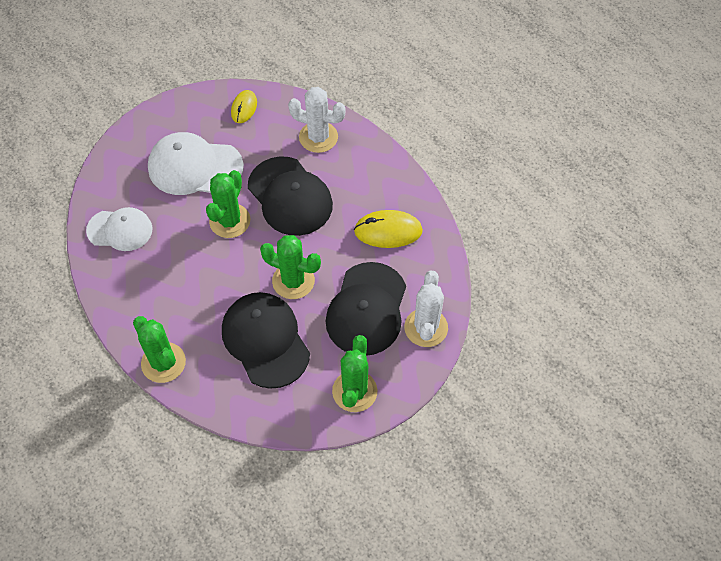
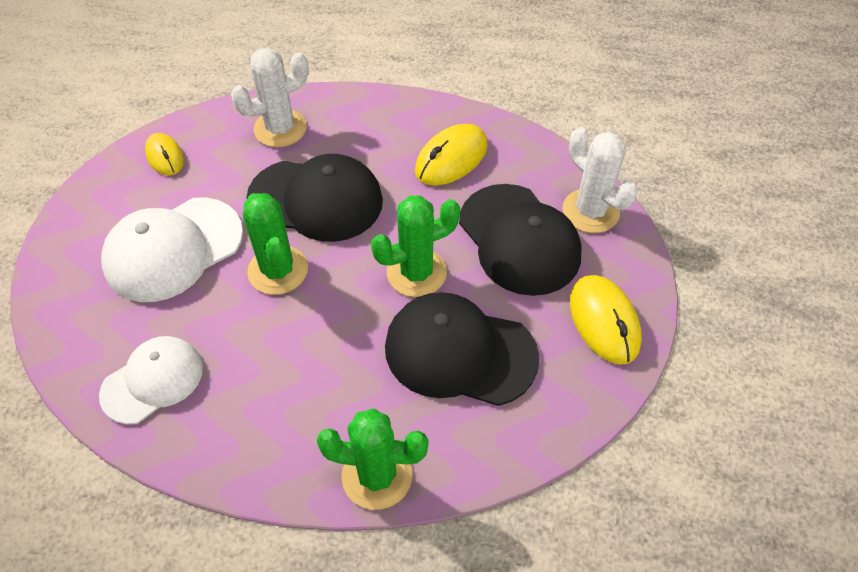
camera: 45 degrees left, 5 degrees down
(354, 391) = (604, 321): green cactus -> yellow mouse

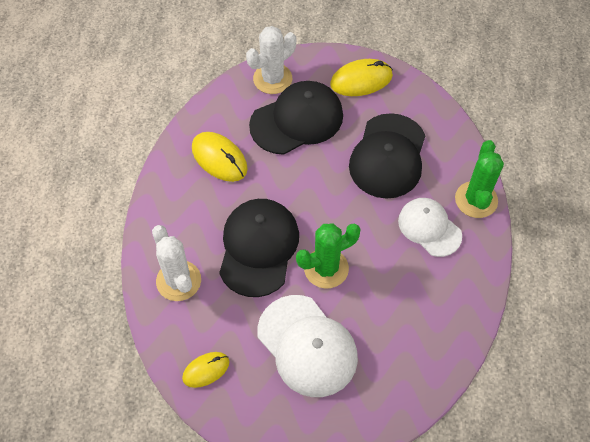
camera: 90 degrees left, 5 degrees up
(153, 381) = (423, 339): white cap -> white cap (429, 228)
(416, 272) = (326, 180): green cactus -> none

